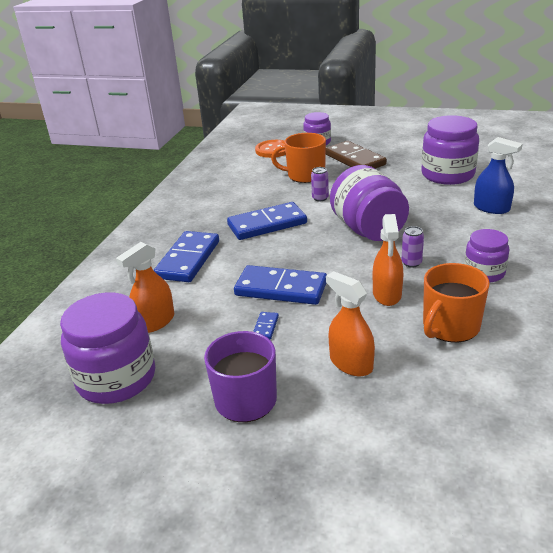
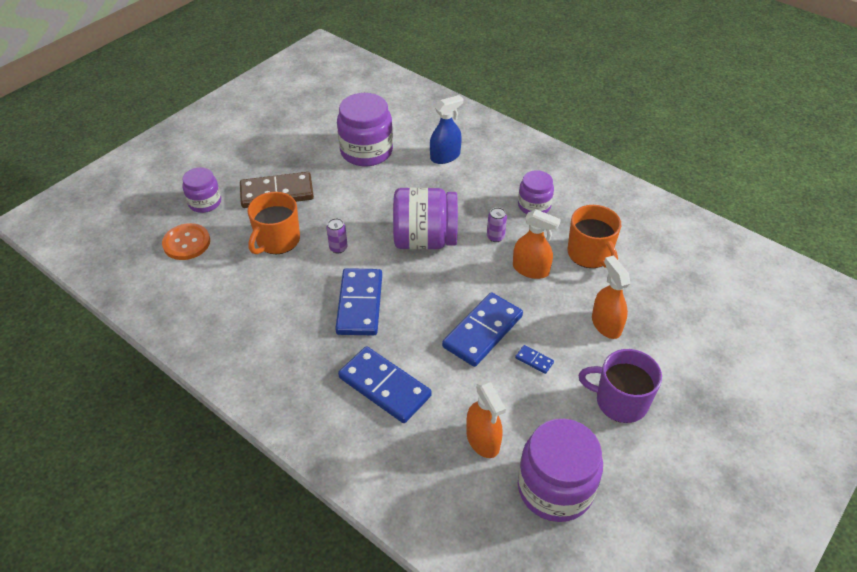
camera: 70 degrees left, 15 degrees up
(351, 363) = (606, 324): orange spray bottle -> orange spray bottle turned 90 degrees clockwise

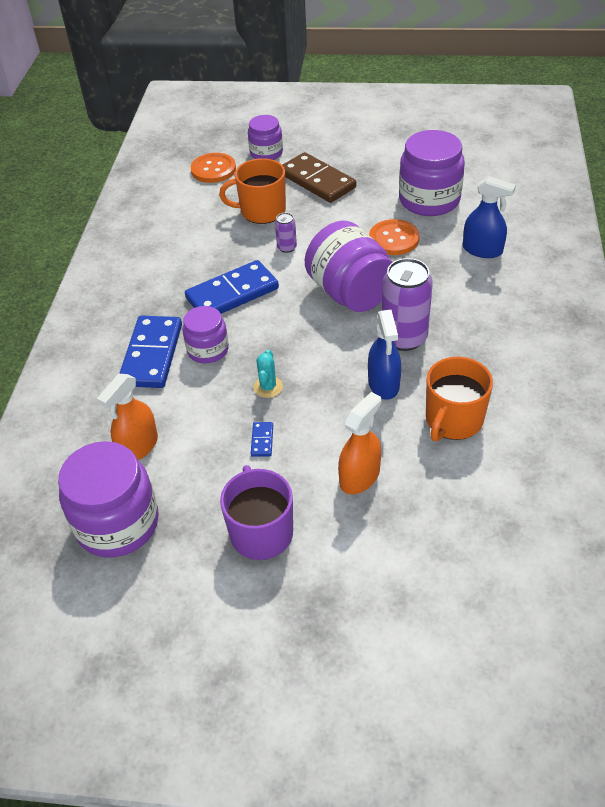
camera: 60 degrees right, 0 degrees up
(389, 189) = (394, 239): none -> orange button
(483, 331) = (268, 387): blue domino -> turquoise cactus
(495, 237) = (404, 338): purple can -> purple can, size x2.09
(531, 269) = (383, 384): orange spray bottle -> blue spray bottle
(534, 205) = (481, 345): purple jar -> purple jar (208, 350)

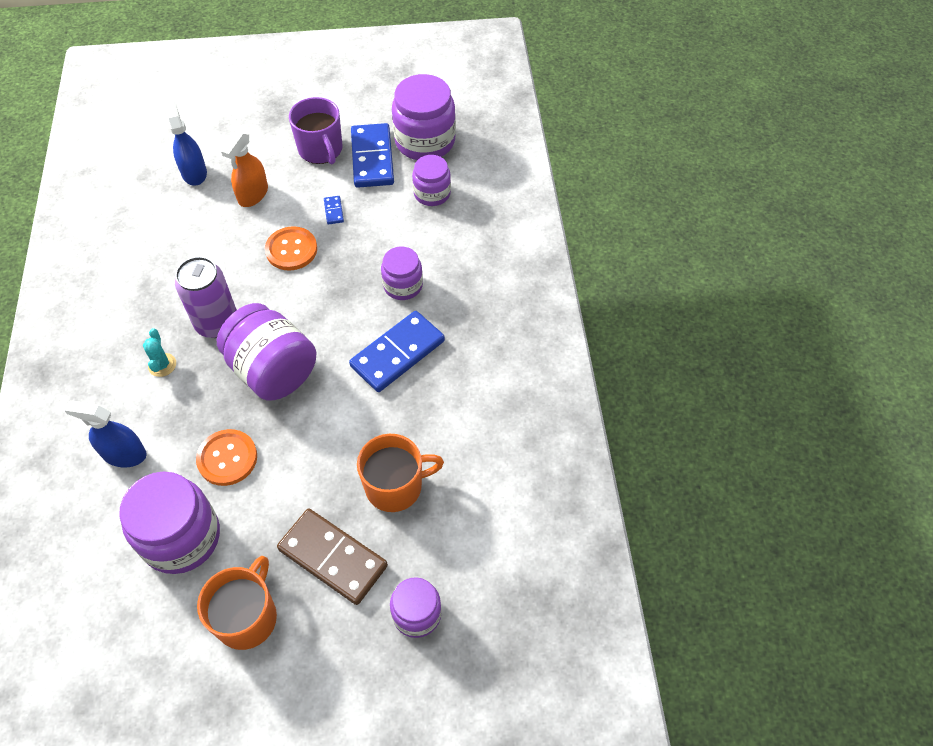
camera: 165 degrees right, 10 degrees up
(138, 446) = (432, 193): orange spray bottle -> purple jar
(152, 355) = (453, 273): blue domino -> blue domino (372, 158)
(213, 169) = (482, 563): orange button -> orange button (291, 250)
(268, 387) = (338, 256): turquoise cactus -> turquoise cactus (162, 365)
(287, 247) = (352, 427): purple can -> none
(383, 384) = (236, 273): blue spray bottle -> blue spray bottle (194, 173)
(453, 420) = (177, 248): orange mug -> orange mug (247, 617)

